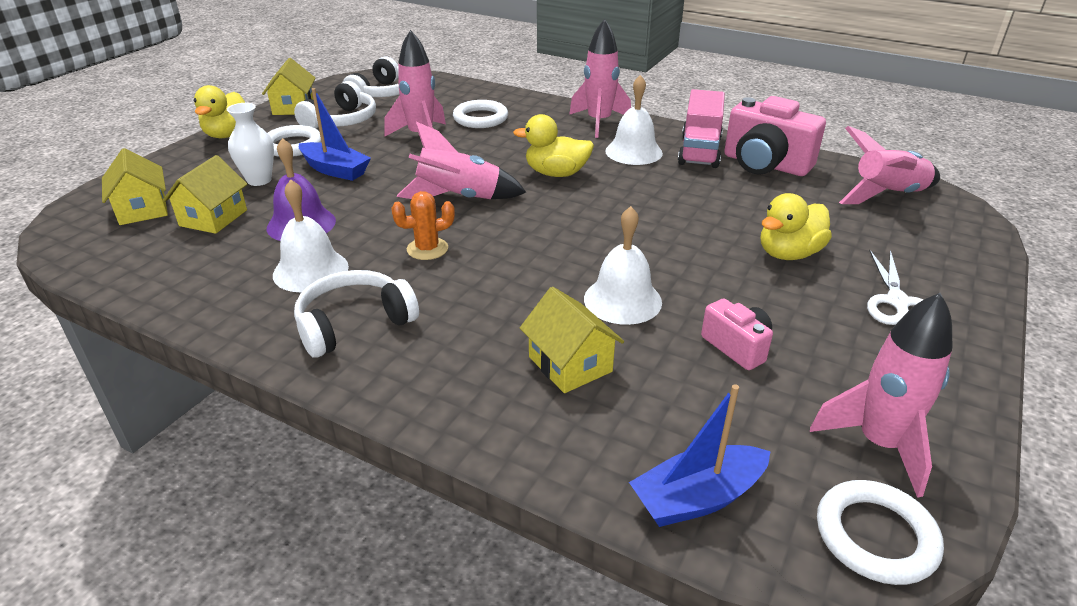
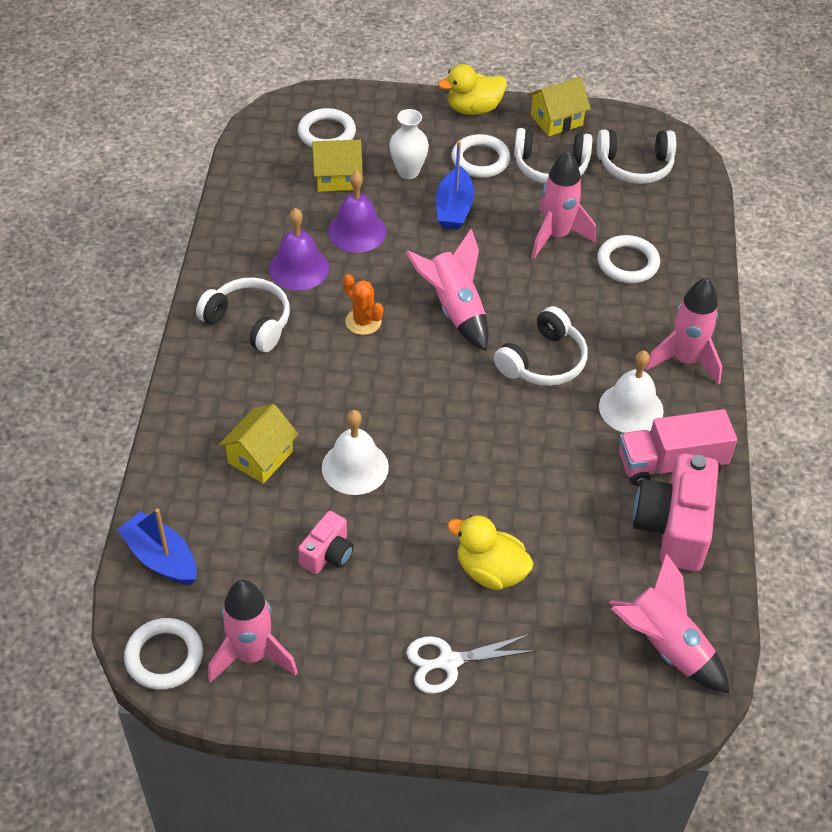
camera: 65 degrees right, 15 degrees up
(142, 209) = (327, 133): yellow house -> white ring
(310, 270) = (299, 268): white bell -> purple bell
(556, 173) = (543, 361): yellow duck -> white headphones

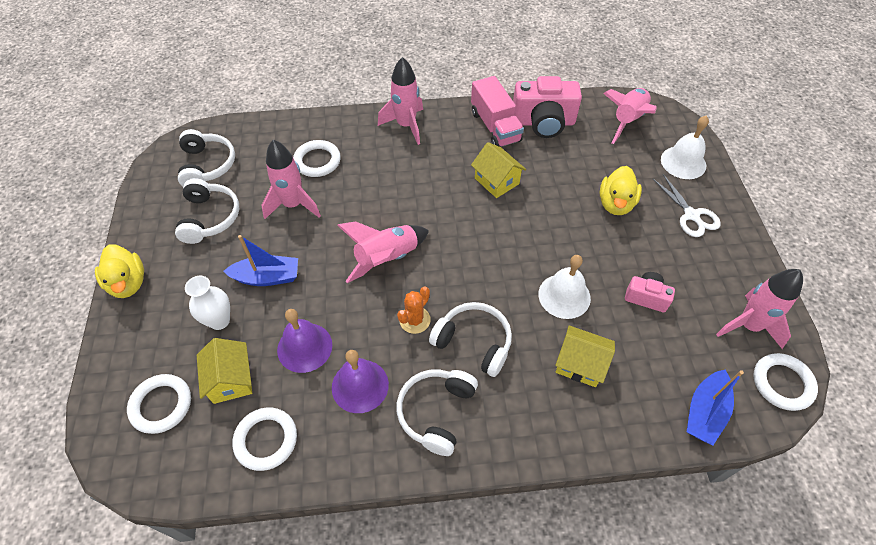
camera: 100 degrees left, 5 degrees up
(480, 160) = (201, 267): white ring -> white ring (266, 440)
(543, 361) = (427, 198): white headphones -> white headphones (474, 342)
(556, 120) = (147, 220): yellow house -> yellow house (496, 181)
(631, 408) = (456, 148): white bell -> white bell (683, 162)

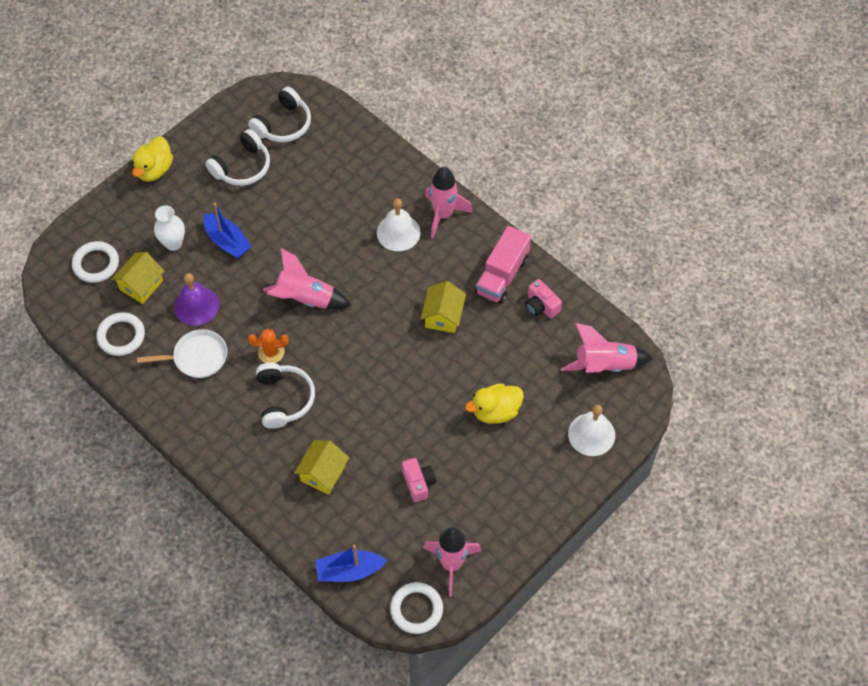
camera: 50 degrees right, 5 degrees up
(293, 205) = (298, 206): pink rocket -> none
(317, 161) = (351, 187): white ring -> none
(360, 385) = (197, 357): purple bell -> white pan
(436, 412) = (215, 413): white headphones -> none
(543, 122) = (541, 306): pink camera -> pink camera, size x0.54
(564, 296) = (372, 429): white bell -> white bell (398, 232)
(580, 364) = (323, 473): yellow house -> yellow house turned 45 degrees clockwise
(691, 215) = (533, 471): white scissors -> none

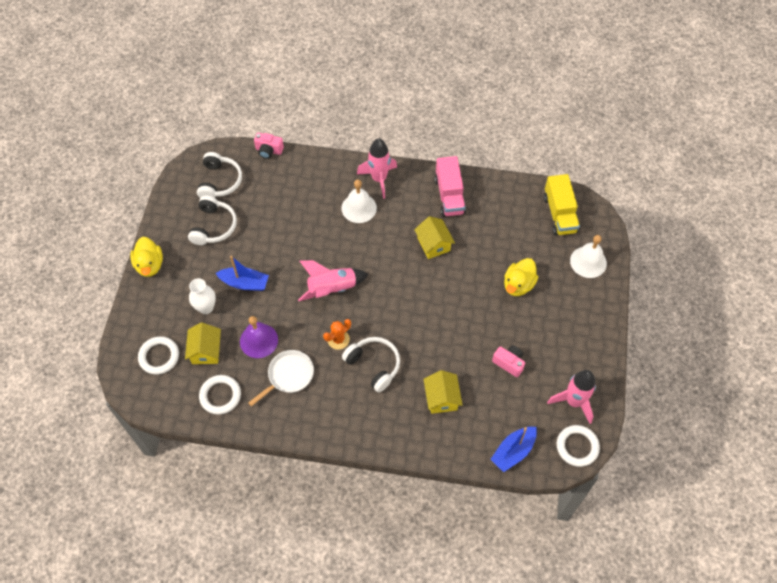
camera: 35 degrees left, 0 degrees up
(541, 306) = (490, 200): pink camera -> pink camera (269, 150)
(604, 365) = (559, 214): pink rocket -> yellow truck

